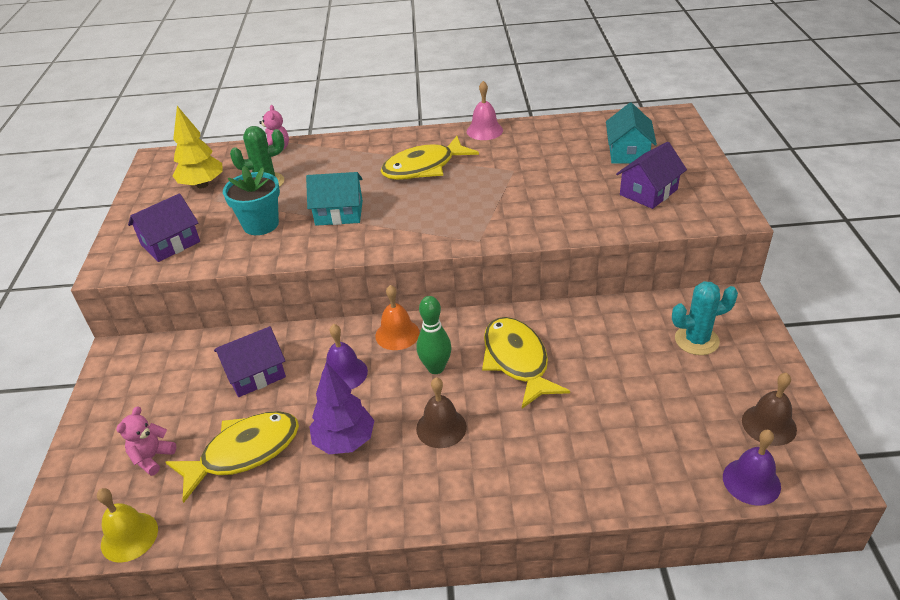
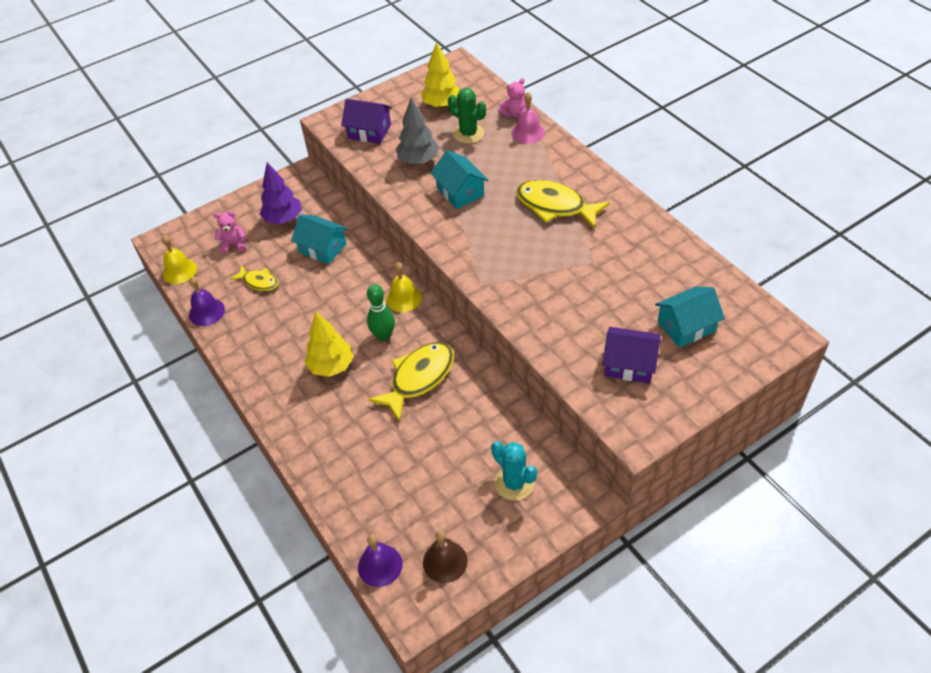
camera: 60 degrees right, 10 degrees up
(244, 452) = (259, 282): yellow fish -> yellow fish, size x0.56
(255, 374) = (323, 248): purple house -> turquoise house
(261, 224) = (418, 160): turquoise flower pot -> grey tree
(344, 373) = (349, 291): purple bell -> purple bell (206, 312)
(344, 441) = (293, 323): purple tree -> purple tree (283, 219)
(397, 334) = (403, 298): orange bell -> yellow bell
(441, 427) = (331, 366): brown bell -> yellow tree
(484, 131) = (642, 215): pink bell -> pink bell (528, 132)

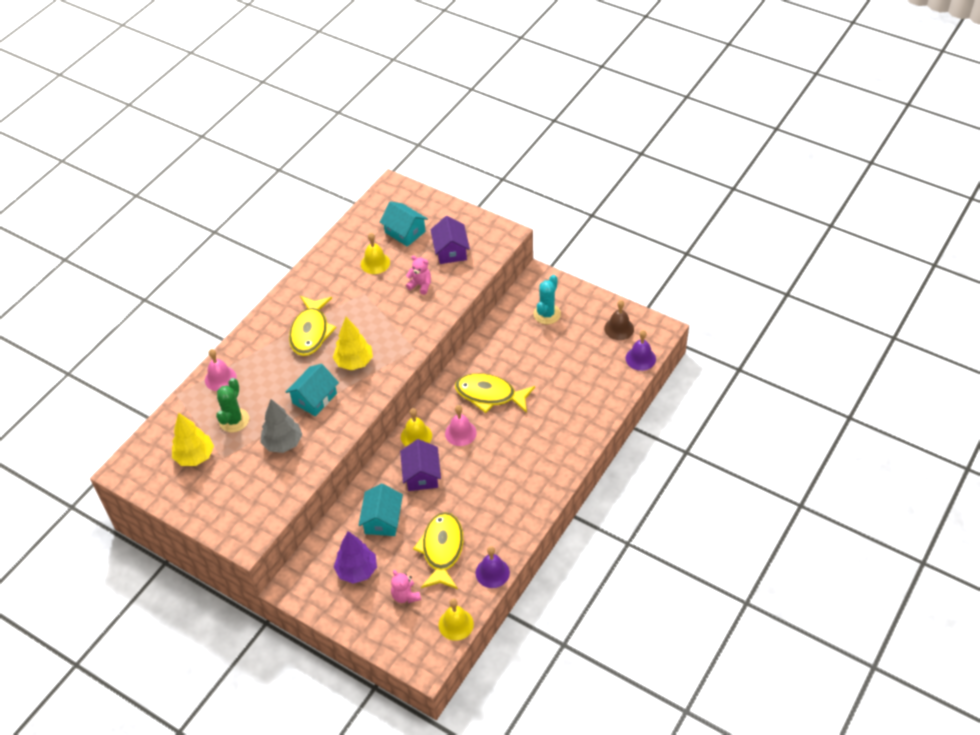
camera: 115 degrees left, 0 degrees up
(259, 282) = (442, 550): yellow fish -> yellow fish, size x1.78
(331, 366) = (505, 454): yellow tree -> yellow tree (354, 362)
(369, 131) = (252, 499): purple house -> purple house (421, 475)
(383, 336) = (460, 433): green bowling pin -> pink bell
(514, 113) = (195, 397): pink teddy bear -> pink teddy bear (420, 285)
(640, 283) = (375, 263): none -> yellow bell

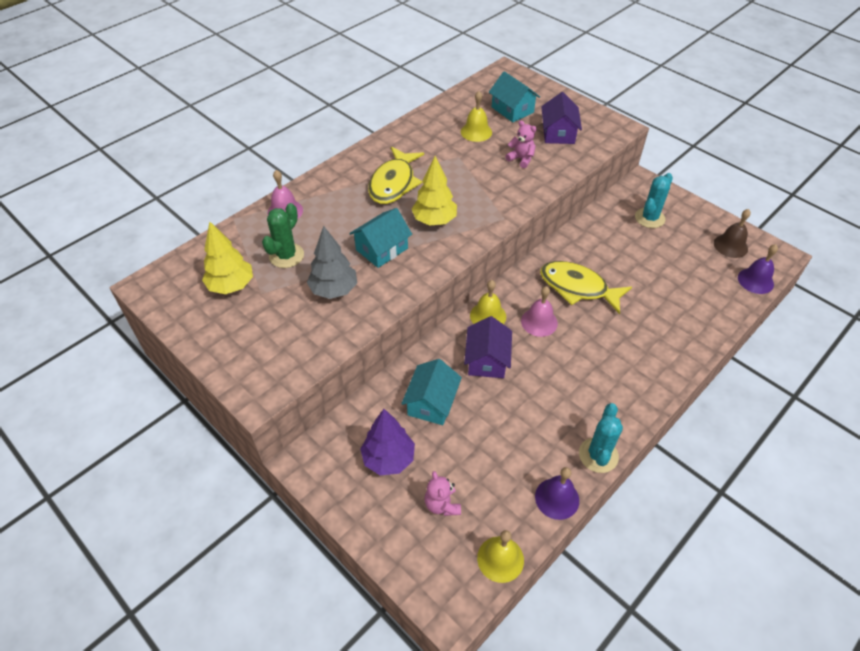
camera: 10 degrees right, 0 degrees up
(442, 550) = (497, 455): yellow fish -> none
(520, 534) = (598, 455): none -> turquoise cactus

